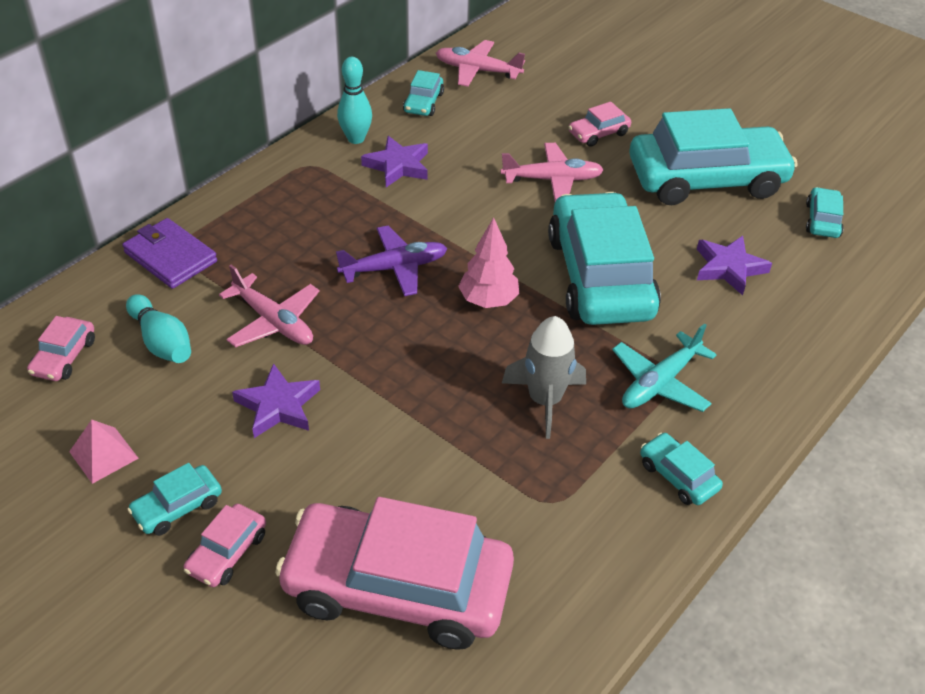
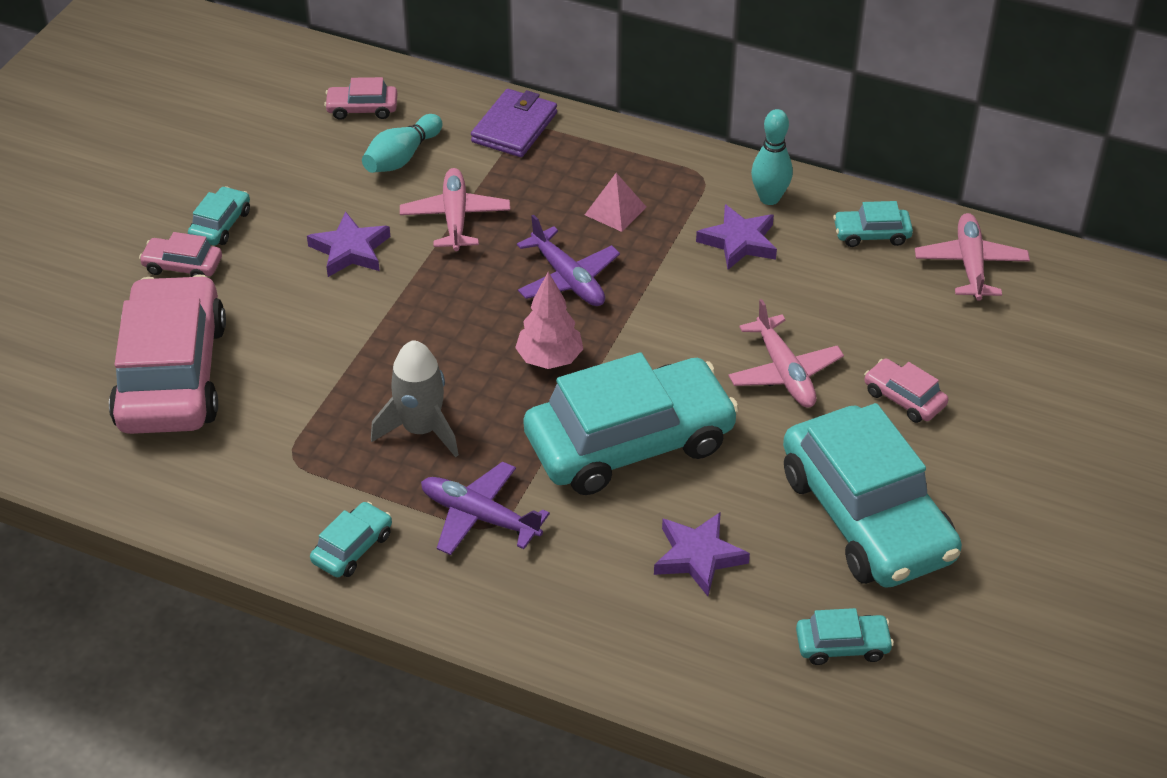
camera: 75 degrees right, 0 degrees up
(103, 455) = (262, 167): pink pyramid -> pink pyramid (615, 211)
(177, 507) = (221, 224): turquoise car -> turquoise car turned 75 degrees clockwise
(273, 322) = (455, 217): pink plane -> pink plane turned 150 degrees clockwise
(660, 382) = (479, 517): turquoise plane -> purple plane

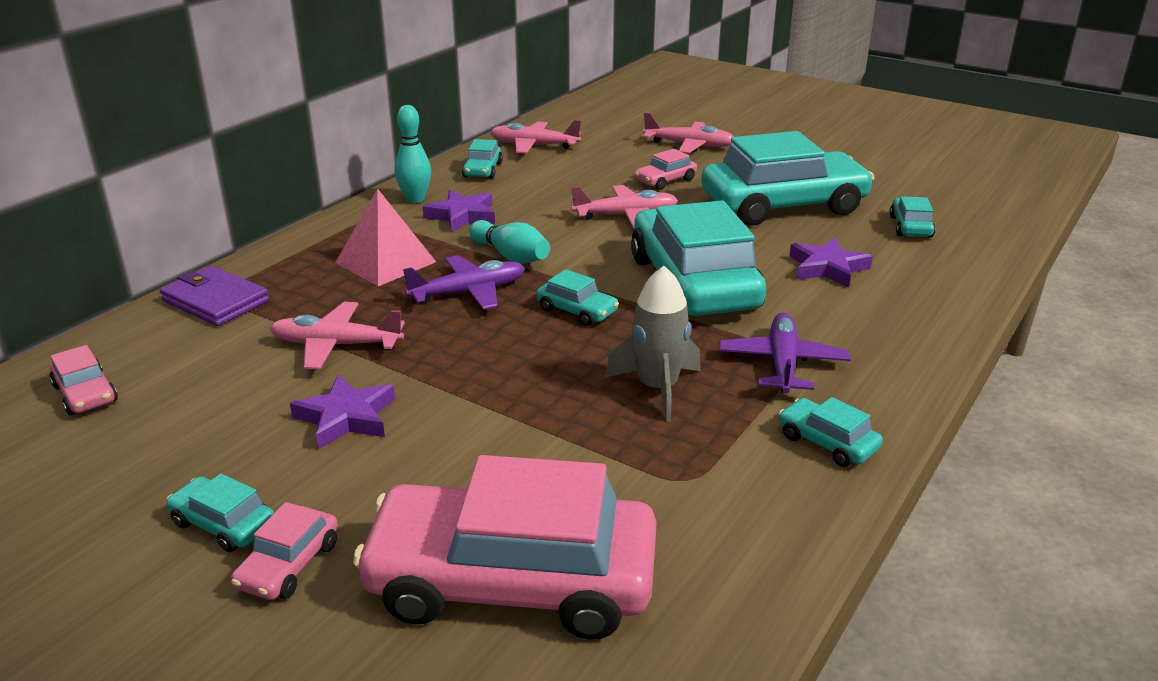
camera: 80 degrees left, 15 degrees down
(362, 109) = (85, 394): pink car -> pink car turned 45 degrees counterclockwise
(402, 157) = (205, 372): turquoise bowling pin -> turquoise bowling pin (510, 256)
(479, 517) = (782, 363): purple plane -> purple plane turned 150 degrees clockwise
(549, 359) = (577, 311): pink tree -> turquoise car
(615, 211) = (385, 262): pink pyramid -> pink pyramid, size x1.60
(1040, 413) = (689, 145): none -> pink plane

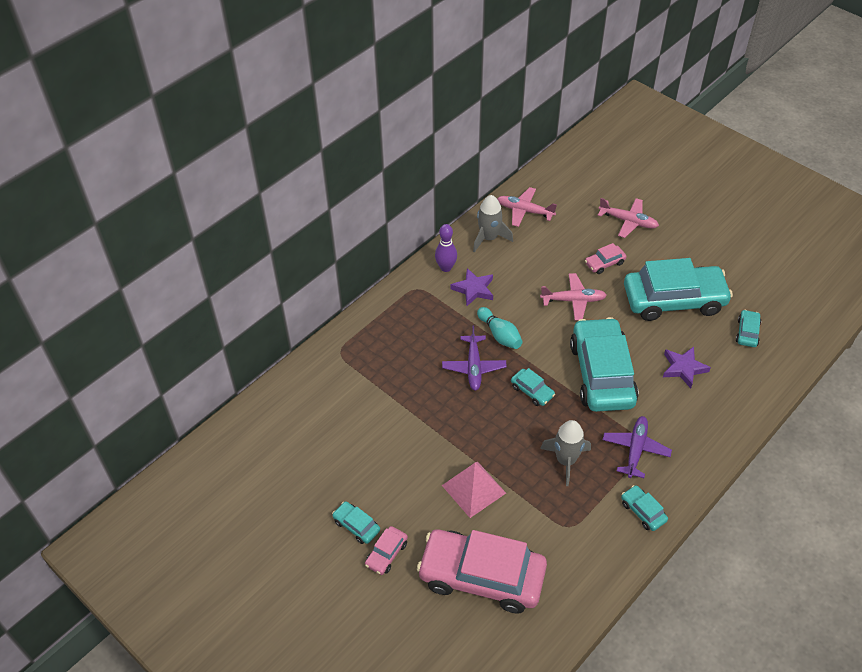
camera: 10 degrees right, 20 degrees up
(85, 394) = (281, 428): pink car -> none
(215, 301) = (336, 358): purple wallet -> none
(336, 345) = (402, 405): pink plane -> none
(346, 417) = (409, 462): purple star -> none
(385, 262) = (428, 332): pink pyramid -> pink pyramid (473, 489)
(415, 199) = (446, 268): turquoise bowling pin -> purple bowling pin
(469, 292) = (474, 367): purple plane -> purple plane turned 105 degrees clockwise
(482, 170) = (489, 238): turquoise car -> grey rocket

